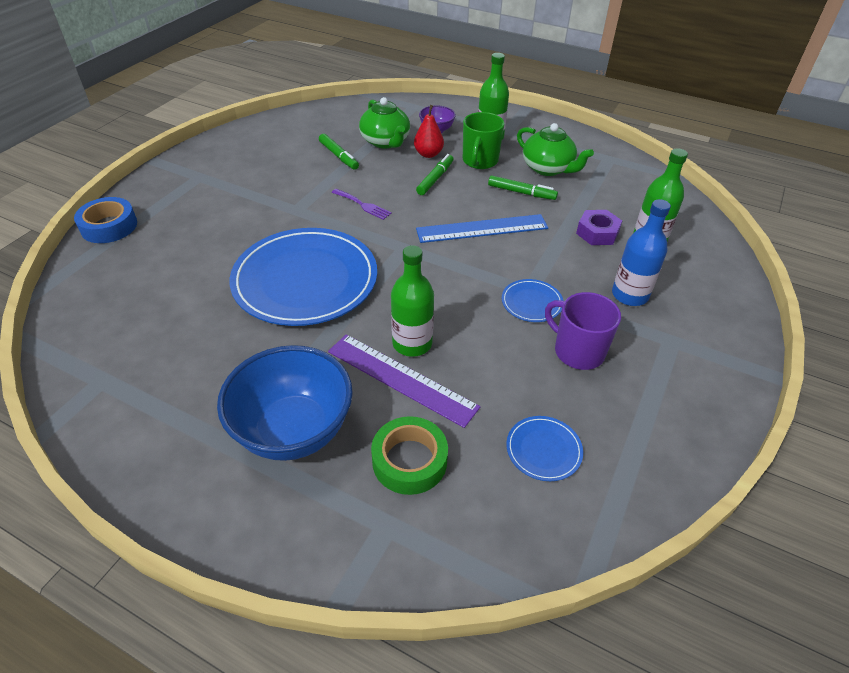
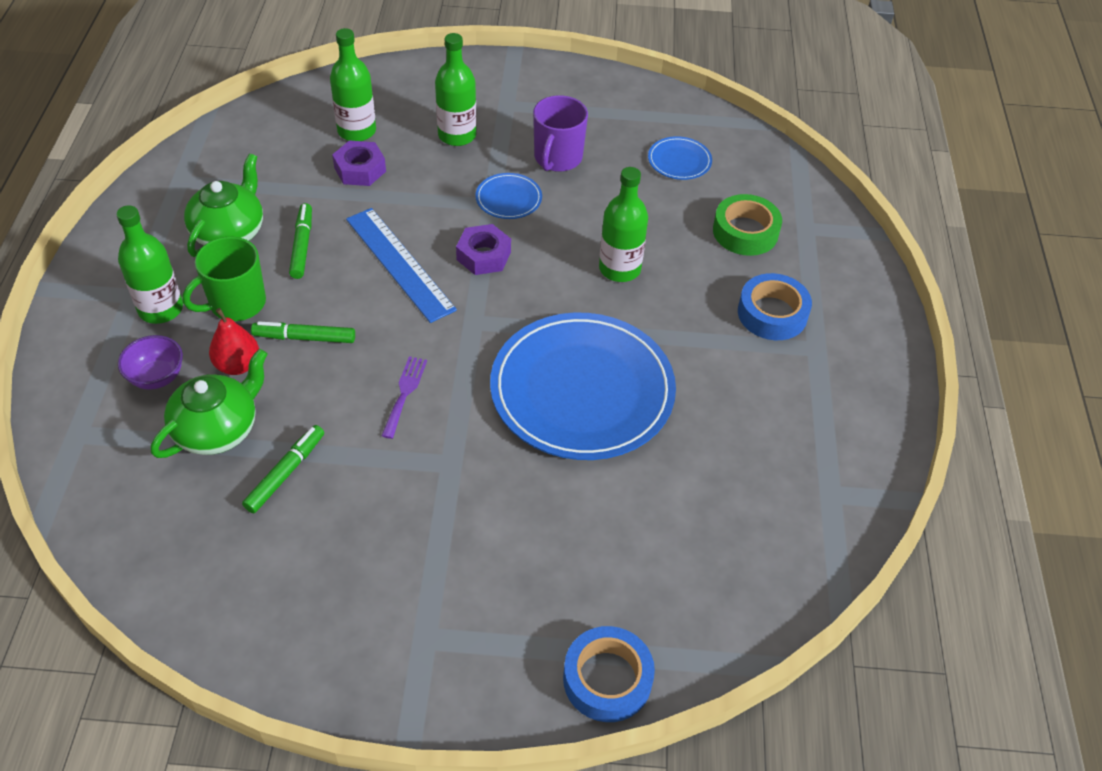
camera: 115 degrees left, 5 degrees up
(294, 430) = (772, 313): blue bowl -> blue tape
(401, 379) = (667, 263): purple ruler -> none
(469, 270) = (484, 256): none -> purple nut
(480, 161) = (236, 303): green mug -> green mug turned 150 degrees clockwise
(629, 295) = (457, 135): blue bottle -> green bottle

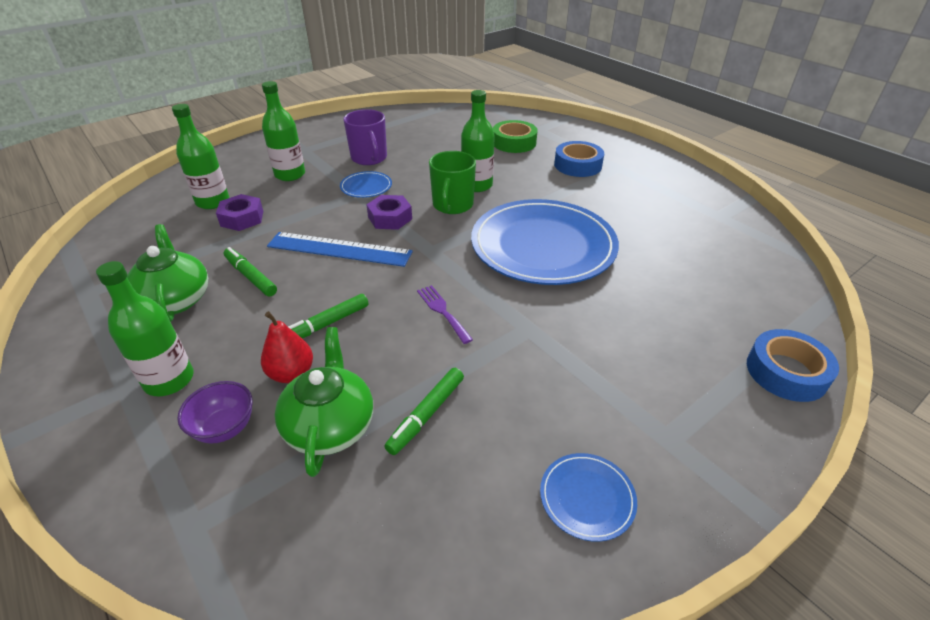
camera: 40 degrees left, 10 degrees down
(236, 303) = (238, 337): green mug -> green mug (452, 205)
(285, 473) = (426, 414): green marker -> green marker turned 135 degrees counterclockwise
(679, 161) = (438, 132): blue plate -> blue plate (587, 497)

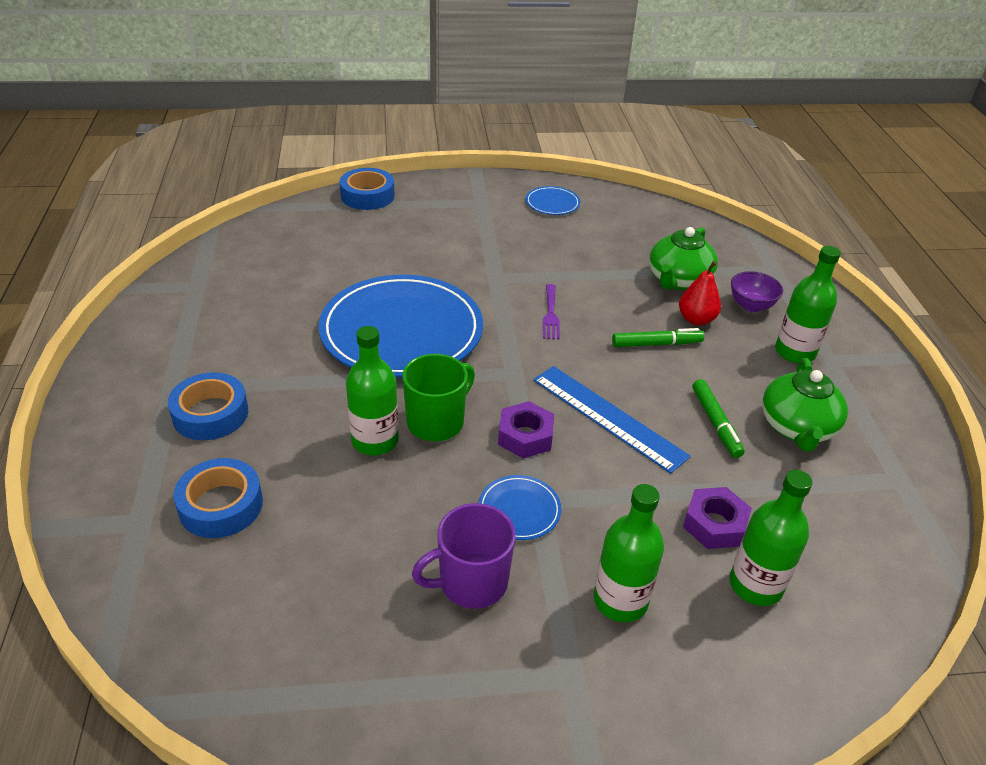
camera: 150 degrees left, 0 degrees up
(369, 158) = (471, 582): purple mug -> purple mug turned 120 degrees counterclockwise
(426, 414) = (612, 262): green marker -> none
(514, 142) = (221, 505): green tape -> blue tape

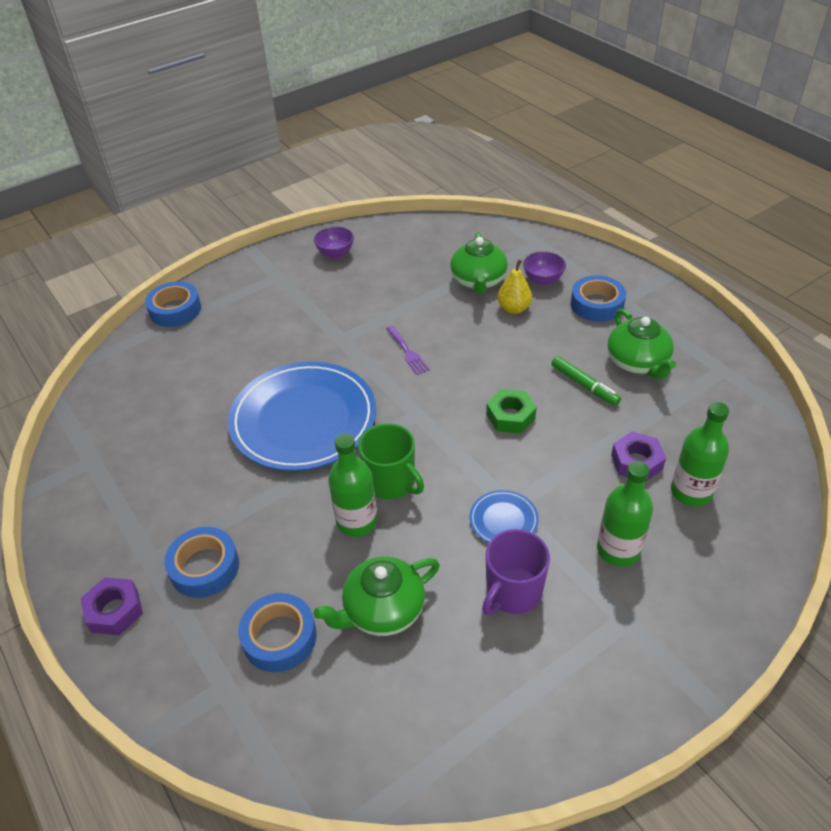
camera: 25 degrees left, 5 degrees up
(331, 531) = (382, 610): none -> green teapot
(436, 422) = (391, 482): green mug -> green mug turned 120 degrees clockwise
(525, 436) = (464, 461): purple nut -> purple nut (114, 611)
(552, 203) = (335, 253): blue plate -> purple bowl
(608, 417) = (510, 416): blue ruler -> green nut
(656, 344) = (501, 341): green marker -> none
(696, 319) = (514, 308): red pear -> yellow pear
(795, 352) = (597, 304): green bottle -> blue tape

